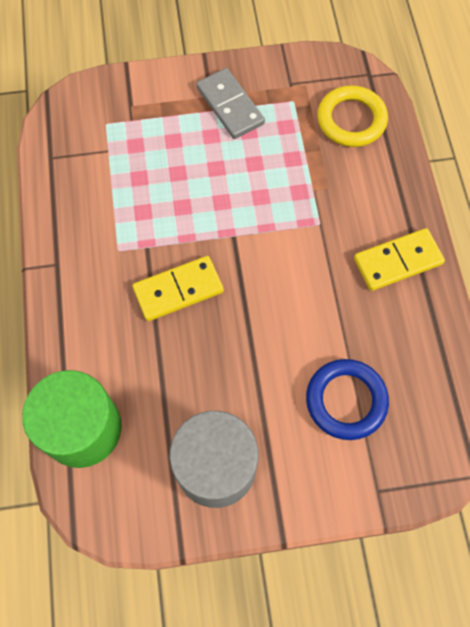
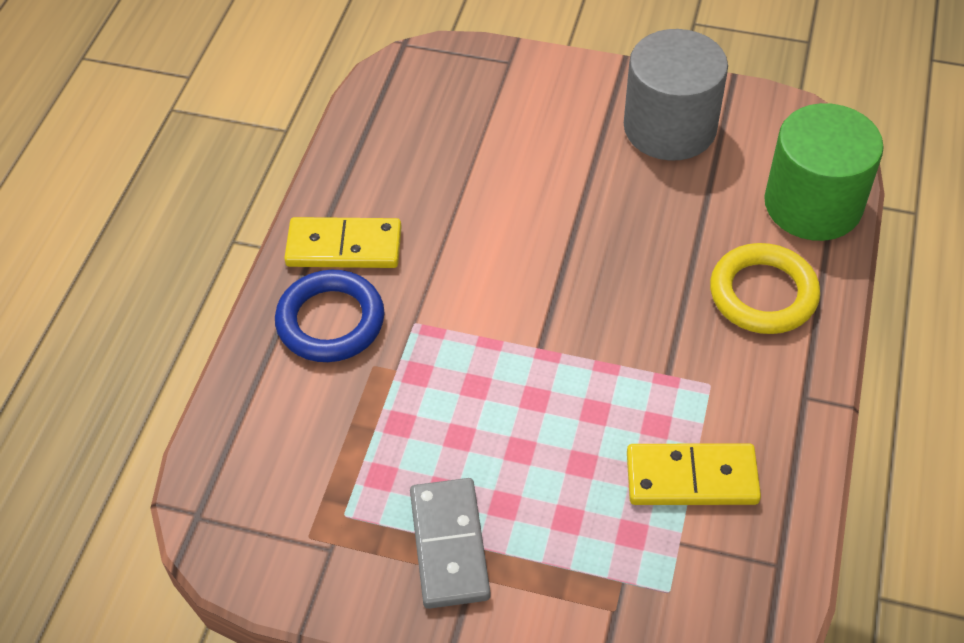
camera: 155 degrees left, 15 degrees down
(178, 290) = (643, 307): yellow domino -> yellow domino (691, 478)
(346, 400) = (496, 137): blue ring -> blue ring (330, 321)
(351, 120) = (276, 450): yellow ring -> yellow ring (763, 294)

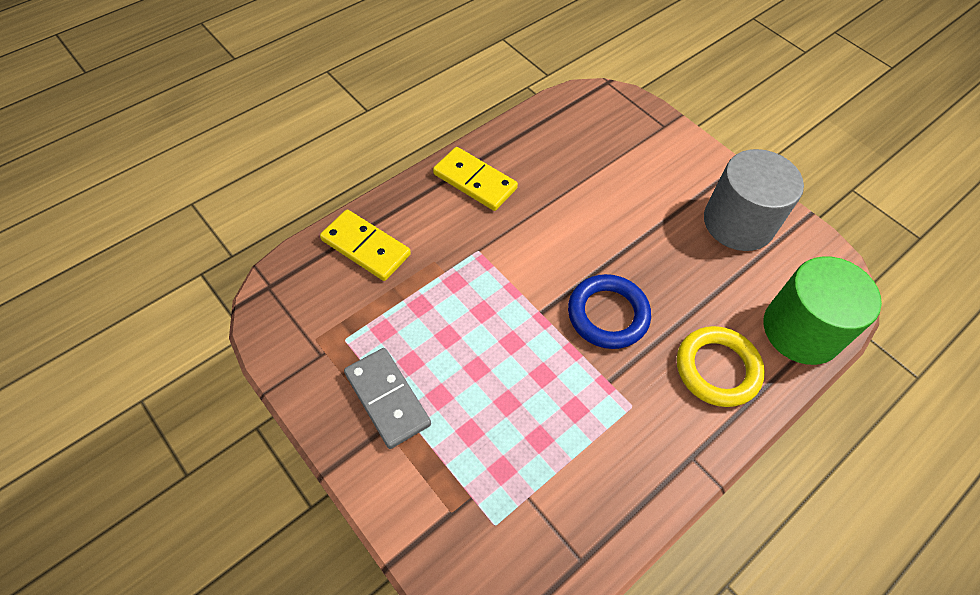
camera: 30 degrees right, 5 degrees up
(330, 321) = (431, 220): blue ring -> blue ring (607, 314)
(449, 545) = (387, 399): grey domino -> grey domino turned 60 degrees counterclockwise
(691, 478) = (570, 460): yellow domino -> yellow domino (365, 247)

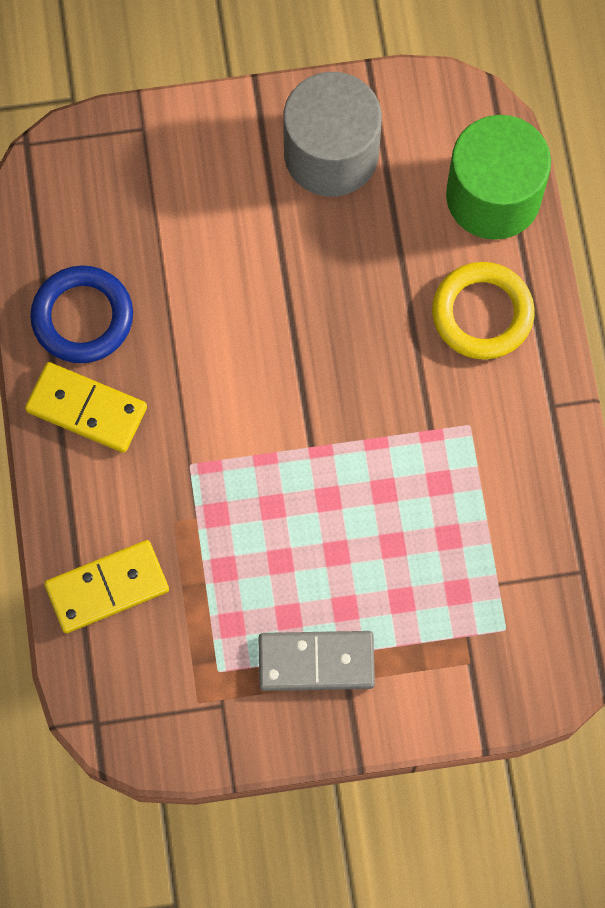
camera: 55 degrees left, 15 degrees up
(475, 181) = (86, 409): yellow domino -> yellow domino turned 45 degrees clockwise
(607, 314) = (356, 378): blue ring -> blue ring (82, 317)

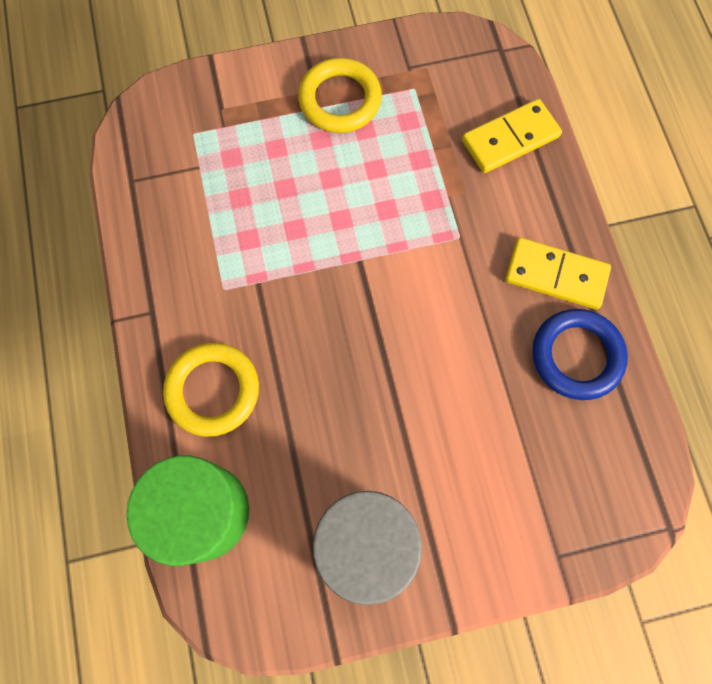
camera: 175 degrees right, 0 degrees up
(316, 662) = (340, 100): grey domino -> yellow ring

